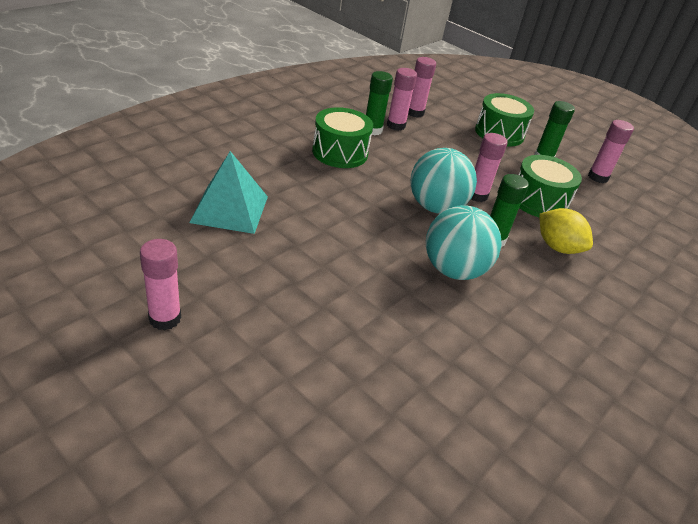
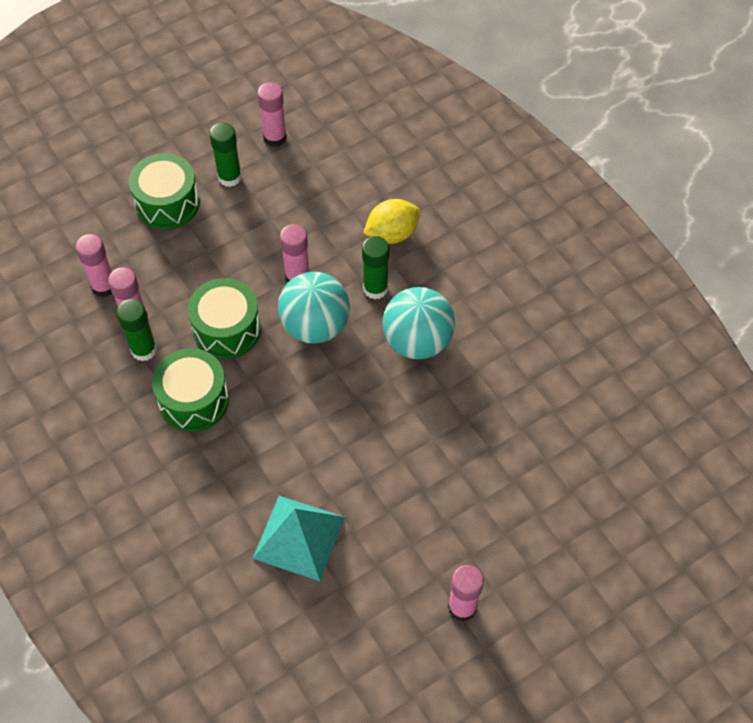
camera: 70 degrees left, 20 degrees up
(539, 201) = (314, 218): green drum -> green drum (227, 329)

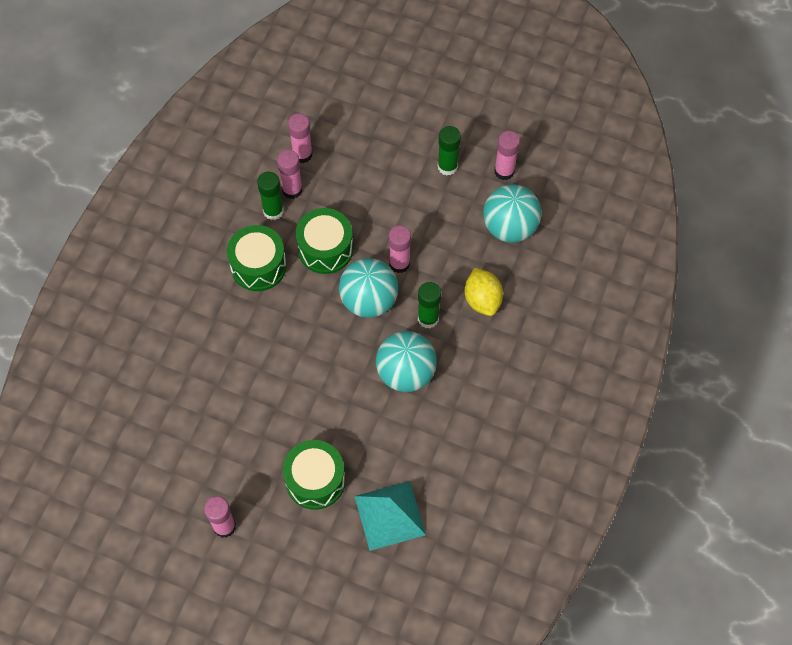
camera: 55 degrees right, 5 degrees up
(167, 203) = (395, 145): green drum -> green drum (315, 480)
(299, 537) = (205, 394): turquoise pyramid -> turquoise pyramid (390, 515)
(335, 168) = (509, 227): none -> turquoise ball
(392, 234) = (482, 300): yellow lemon -> yellow lemon turned 45 degrees clockwise

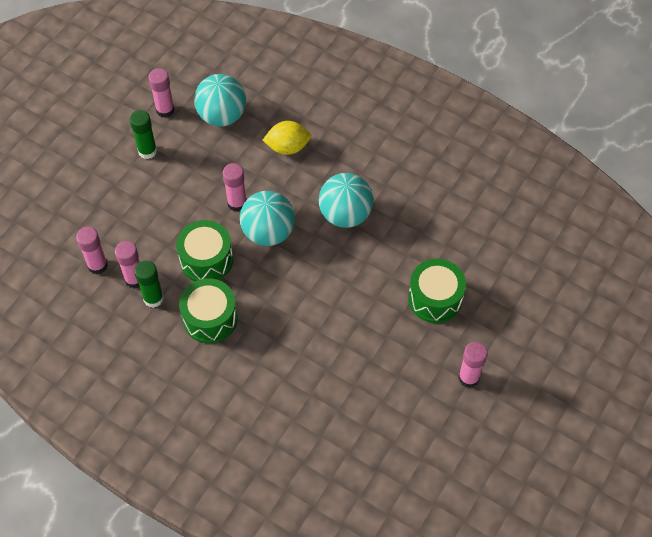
camera: 80 degrees left, 5 degrees down
(390, 515) = (475, 246): turquoise pyramid -> none
(428, 318) = (296, 190): green glue stick -> none

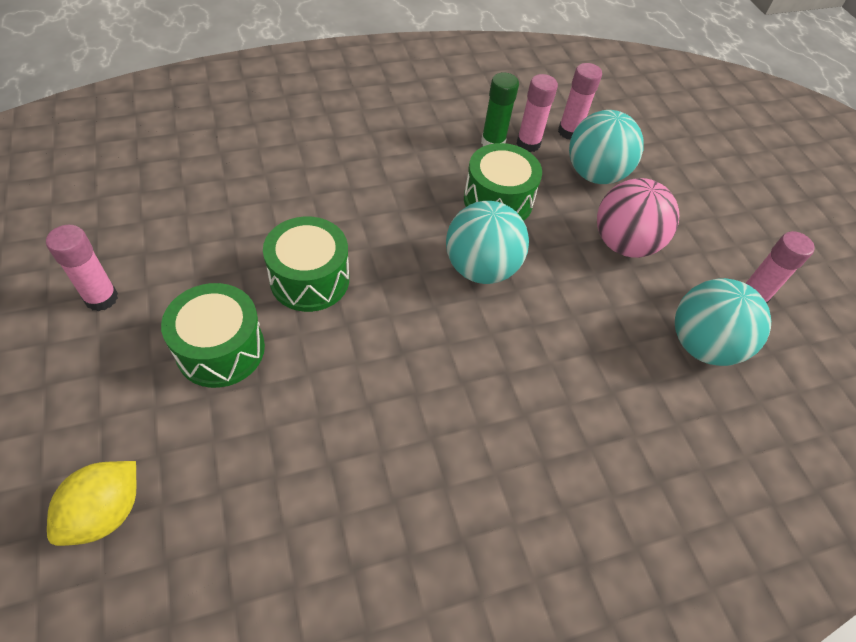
camera: 125 degrees right, 5 degrees down
(147, 151) = (694, 245): green glue stick -> none
(180, 182) = (624, 244): none -> pink ball
(210, 318) = (427, 162): green drum -> green drum (309, 279)
(237, 203) = (548, 269): pink glue stick -> none
(288, 147) = (592, 375): yellow lemon -> yellow lemon (106, 512)
(345, 214) = (430, 355): turquoise ball -> turquoise ball (595, 174)

